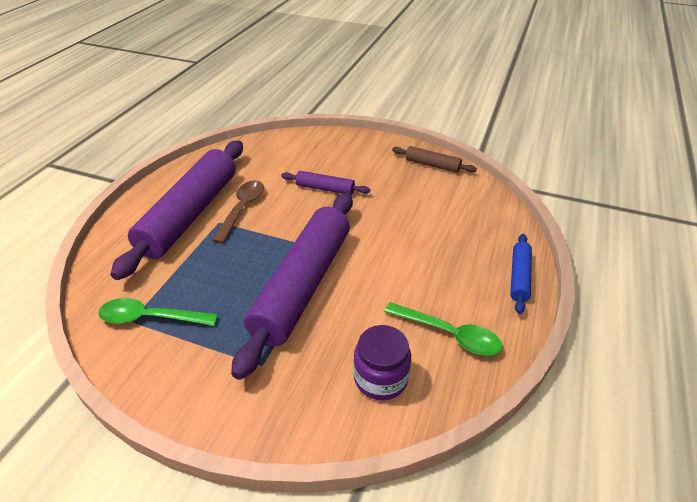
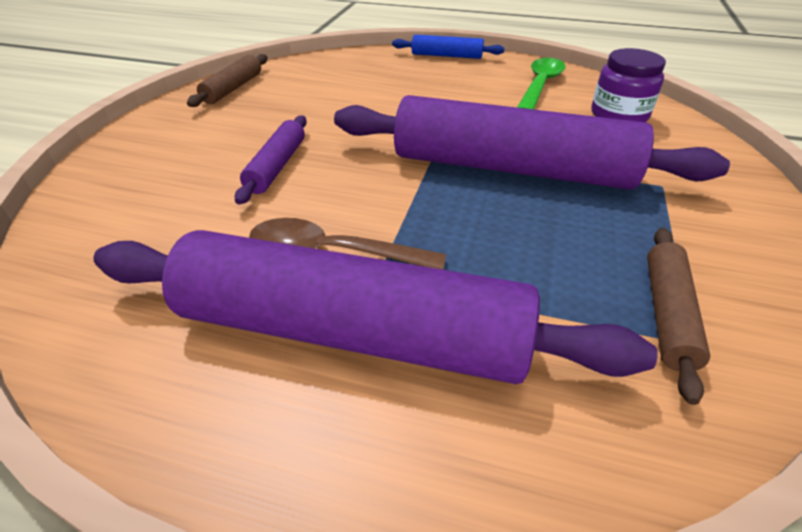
camera: 95 degrees left, 0 degrees up
(151, 318) = (668, 314): green spoon -> brown rolling pin

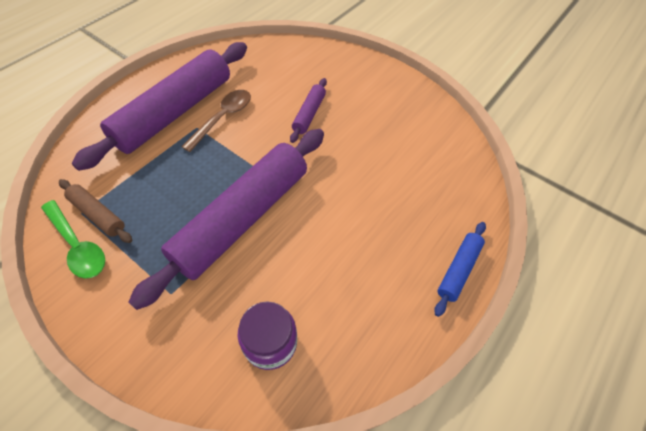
camera: 110 degrees right, 15 degrees up
(233, 88) = (428, 112): brown rolling pin -> none
(276, 166) = (309, 114): purple rolling pin -> purple rolling pin turned 75 degrees clockwise
(540, 85) = (357, 315): green spoon -> green spoon (77, 245)

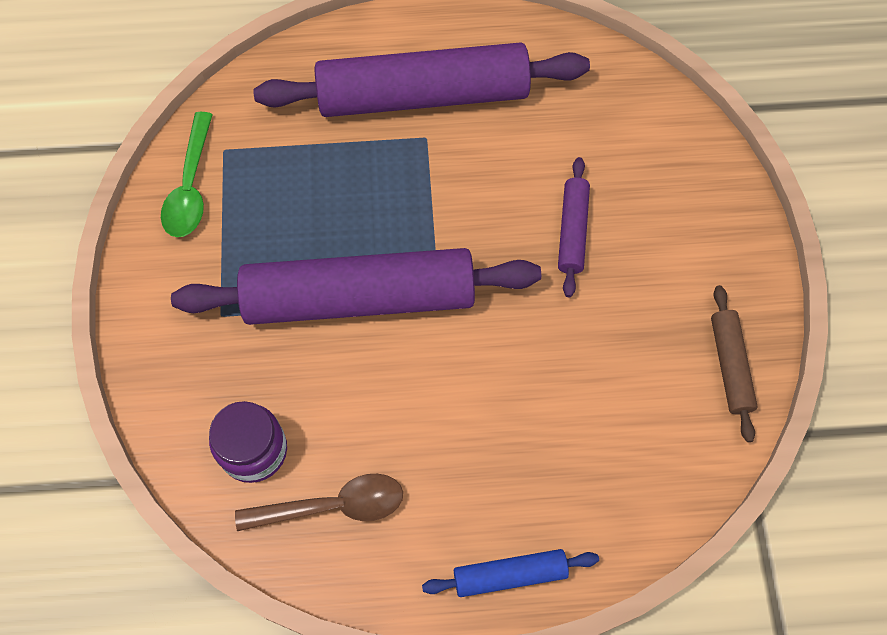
camera: 50 degrees right, 10 degrees up
(98, 215) = (235, 166): brown rolling pin -> brown rolling pin (729, 366)
(223, 118) = (466, 149): brown spoon -> brown spoon (332, 506)
(309, 114) = (572, 231): purple rolling pin -> purple rolling pin turned 60 degrees counterclockwise

